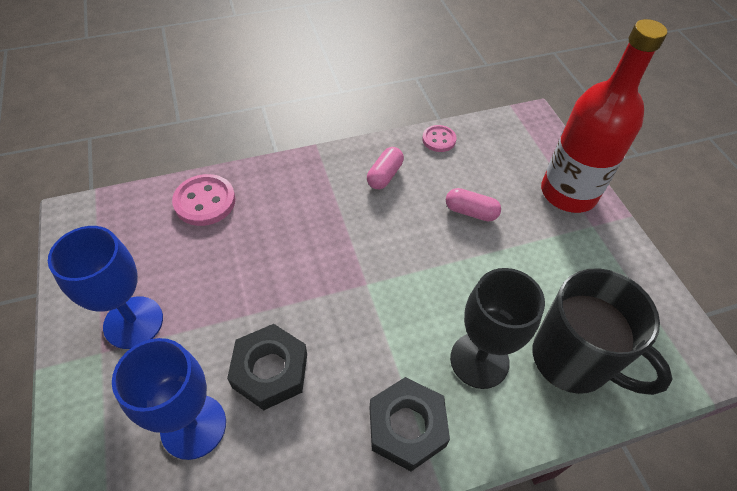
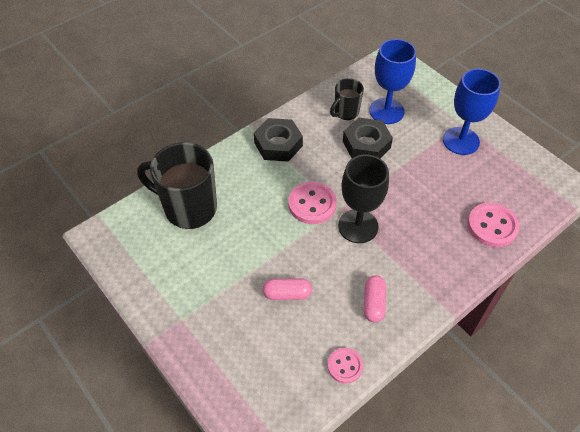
camera: 160 degrees right, 0 degrees up
(261, 453) = (346, 112): none -> black mug
(398, 303) = (312, 204): none -> pink button
(479, 360) = (248, 188): black goblet -> black goblet (358, 226)
(568, 193) = (206, 347): red bottle -> none

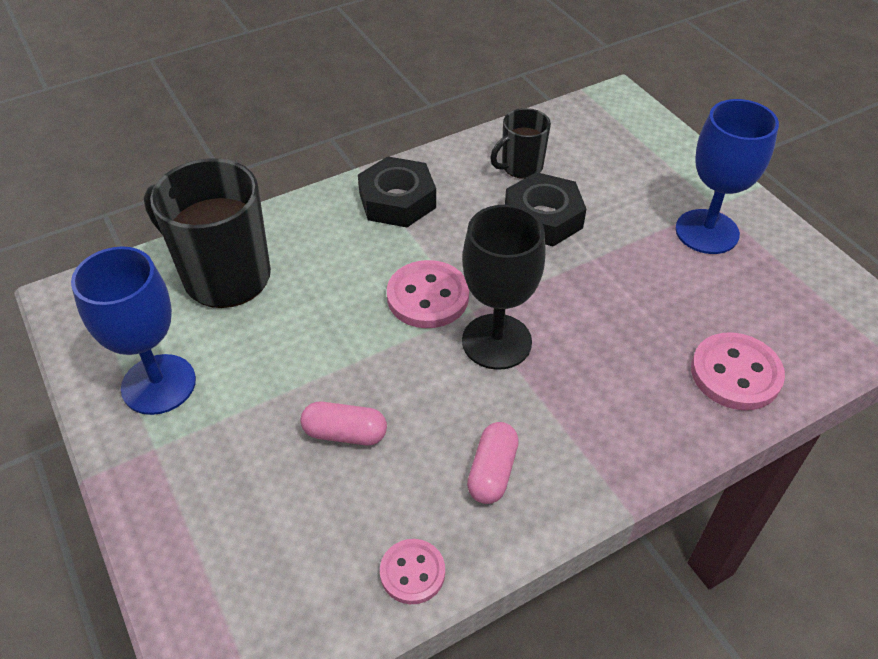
camera: 10 degrees right, 5 degrees down
(386, 111) = (589, 173): blue goblet -> blue goblet (158, 384)

